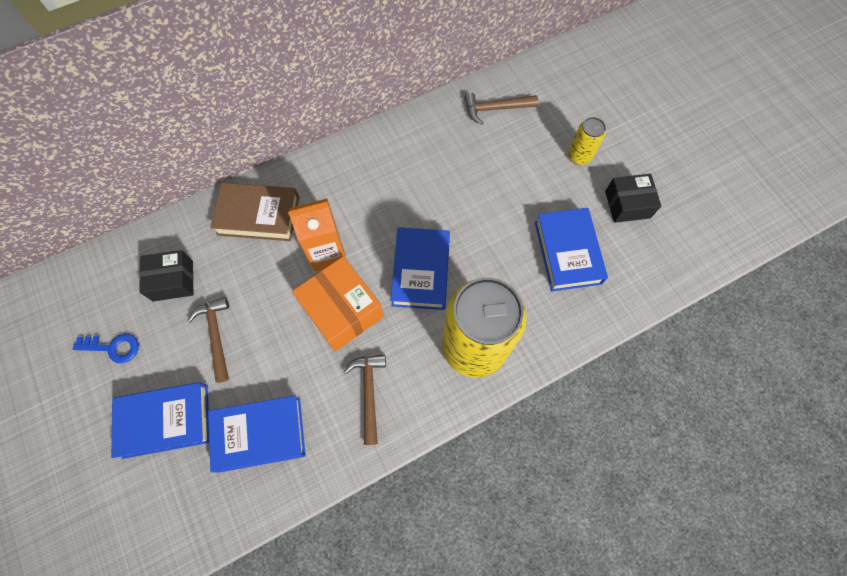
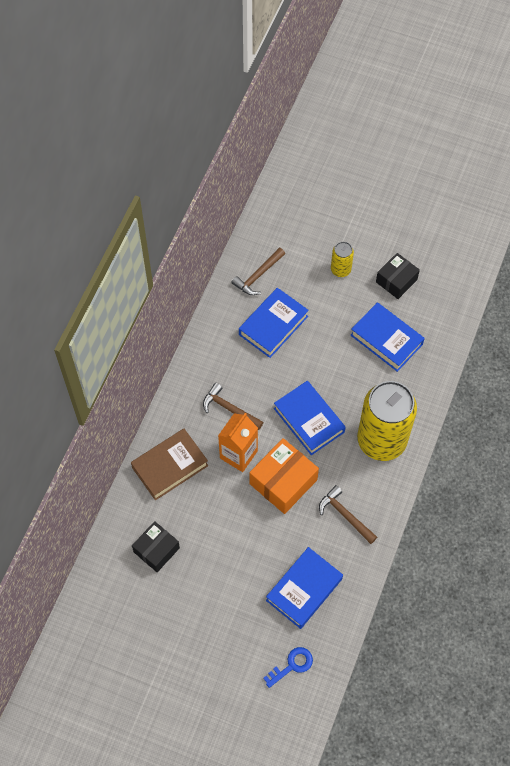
camera: 40 degrees left, 5 degrees down
(113, 347) = (161, 618): blue key -> blue key (292, 665)
(166, 421) = (240, 629): blue book -> blue book (273, 325)
(216, 335) = (220, 558): brown hammer -> brown hammer (229, 409)
(342, 310) = (283, 482): orange box -> orange box turned 60 degrees counterclockwise

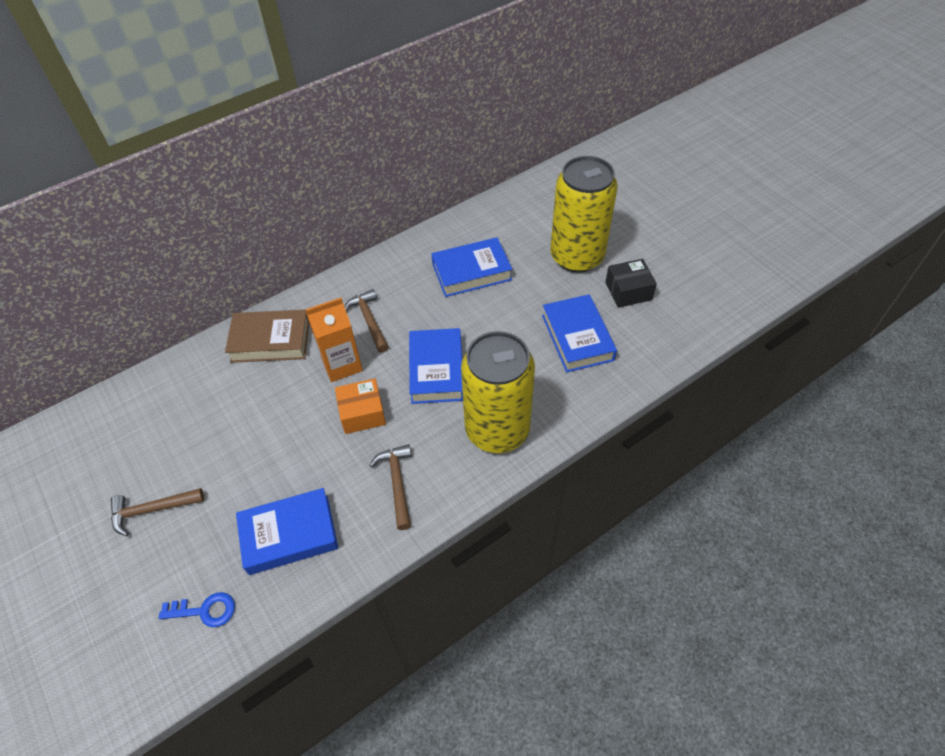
camera: 35 degrees right, 10 degrees down
(156, 550) = (189, 407): black box -> none
(258, 275) = (492, 226): brown hammer -> brown hammer (152, 510)
(283, 482) = (362, 413): orange box -> orange box, size x0.66
(340, 269) = (577, 256): yellow can -> yellow can, size x2.27

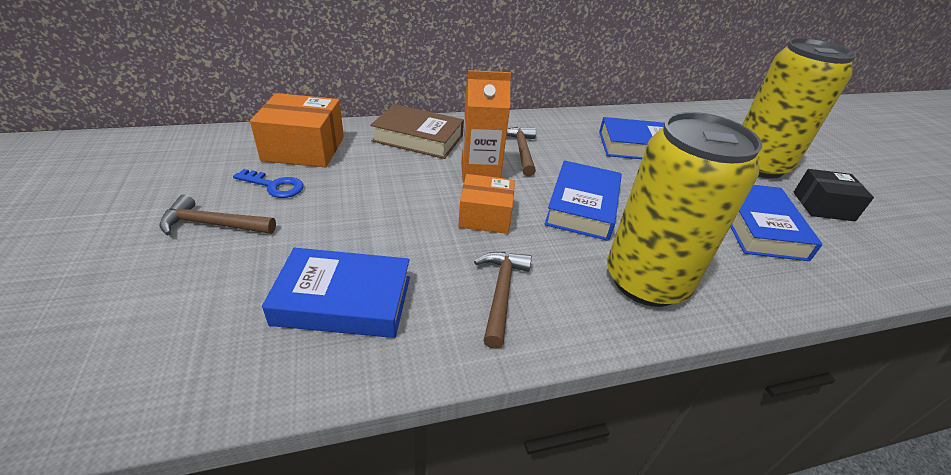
camera: 15 degrees right, 15 degrees down
(174, 397) = (304, 148): none -> orange box
(205, 610) = (188, 346): blue key -> blue key (275, 186)

